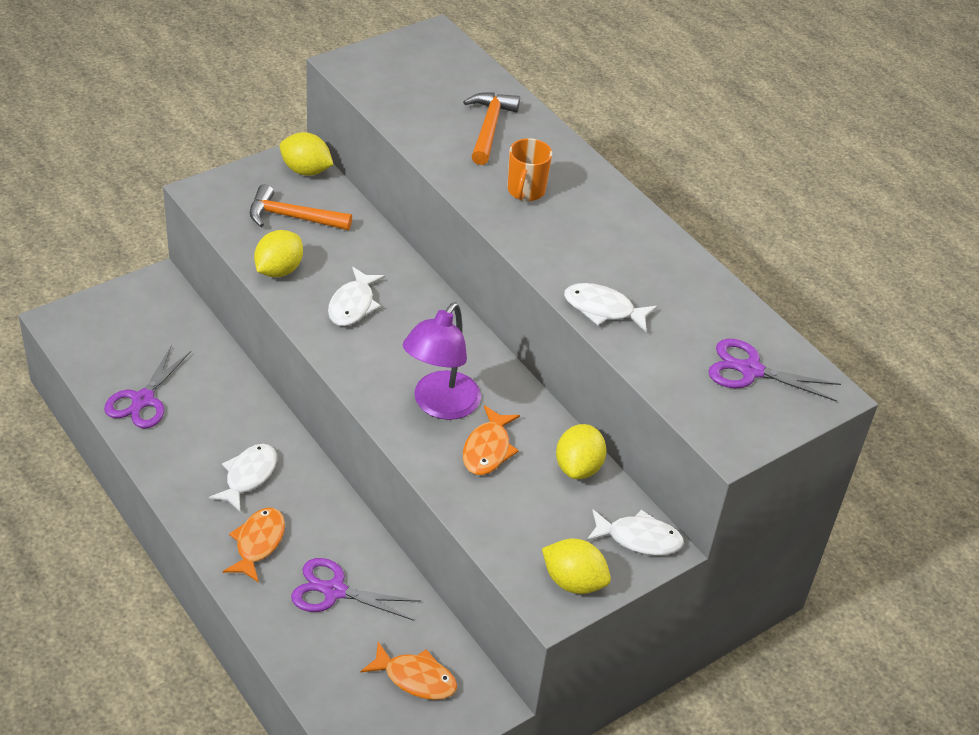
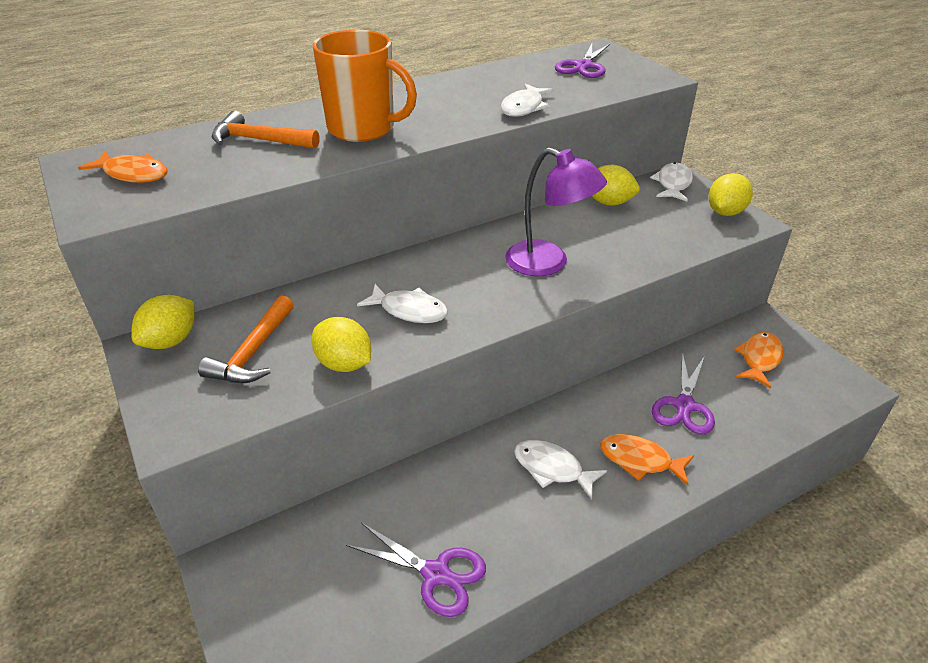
camera: 80 degrees left, 5 degrees down
(488, 449) = (597, 241): orange fish -> orange fish (133, 174)
(525, 191) = (363, 129): orange mug -> orange mug, size x1.79

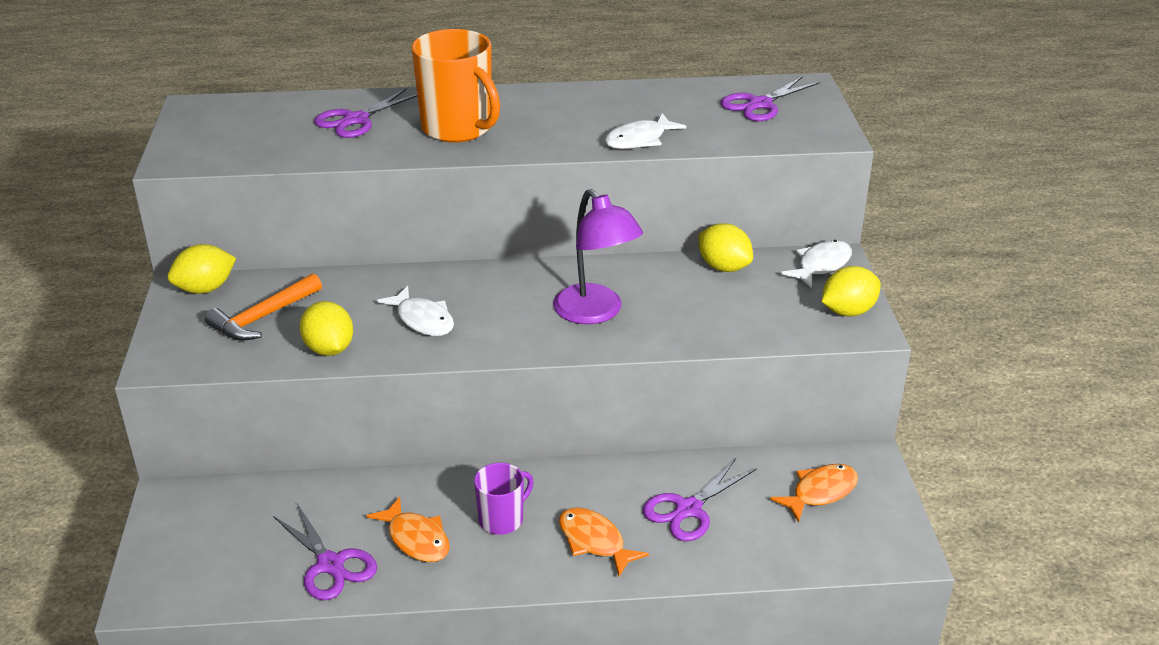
camera: 25 degrees right, 5 degrees down
(133, 174) = (227, 130): orange fish -> orange fish (416, 539)
(259, 140) = (356, 120): orange hammer -> purple scissors
(552, 469) = (502, 519): white fish -> purple mug

